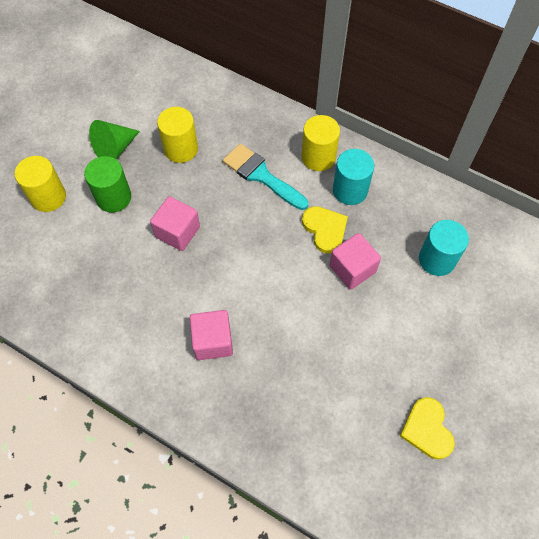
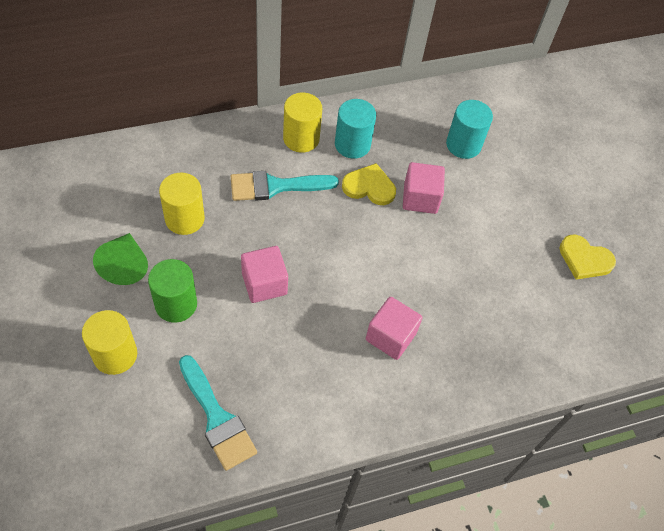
camera: 55 degrees left, 5 degrees down
(54, 287) = (217, 418): none -> turquoise brush

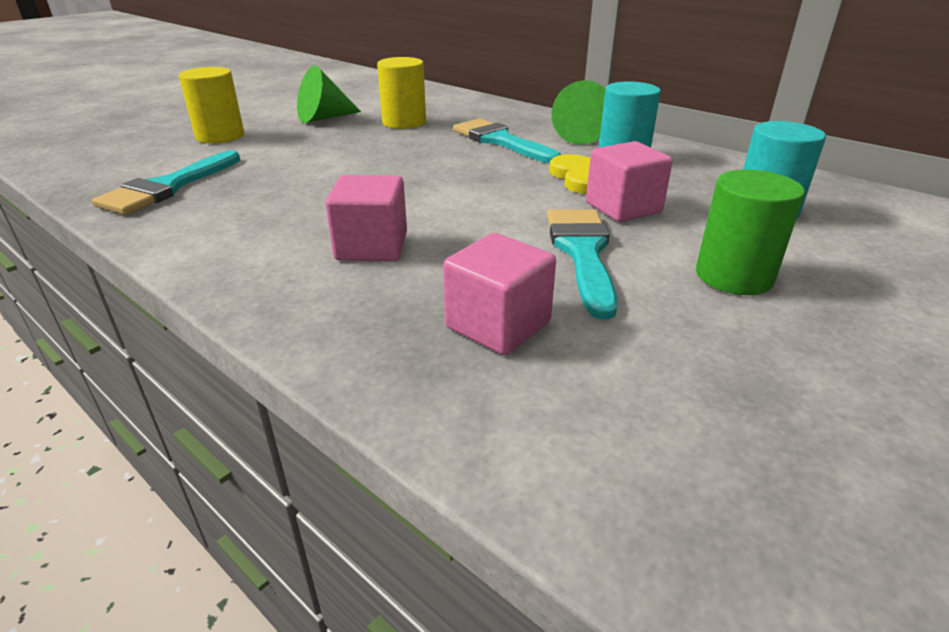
camera: 65 degrees right, 25 degrees down
(176, 304) = (300, 141): green cylinder -> green cylinder (734, 276)
(264, 283) = (369, 165): pink cube -> pink cube (498, 325)
(301, 138) = (581, 136): yellow cylinder -> green cone
(456, 250) = (582, 253): none -> turquoise brush
(584, 259) = (788, 387): yellow heart -> none

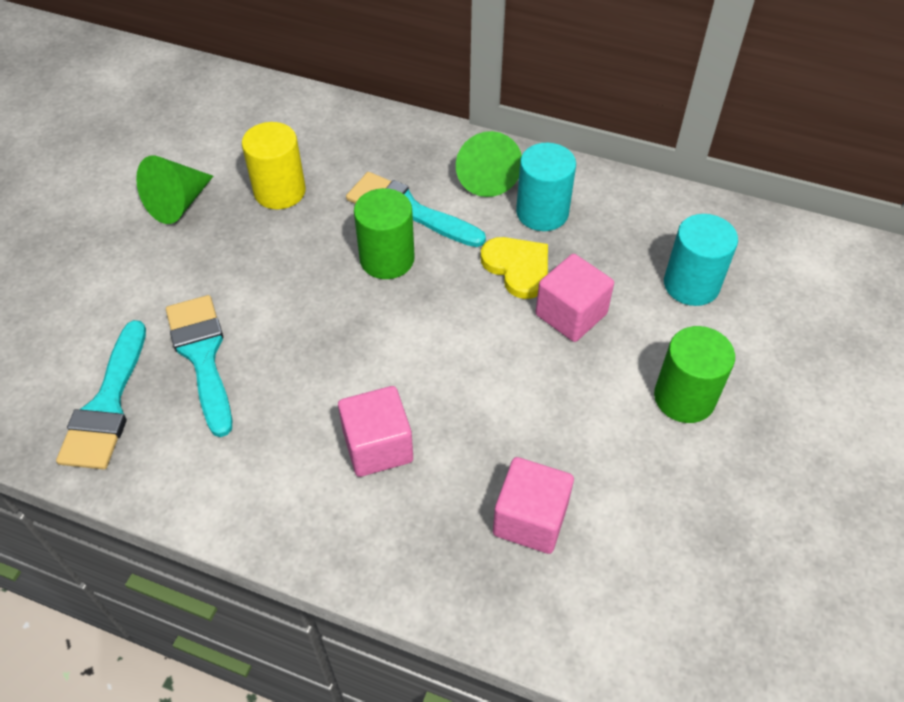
camera: 20 degrees left, 20 degrees up
(220, 136) = (82, 280): yellow cylinder -> none
(465, 158) = (387, 259): none -> green cylinder
(582, 253) = (559, 400): turquoise brush -> turquoise brush (202, 356)

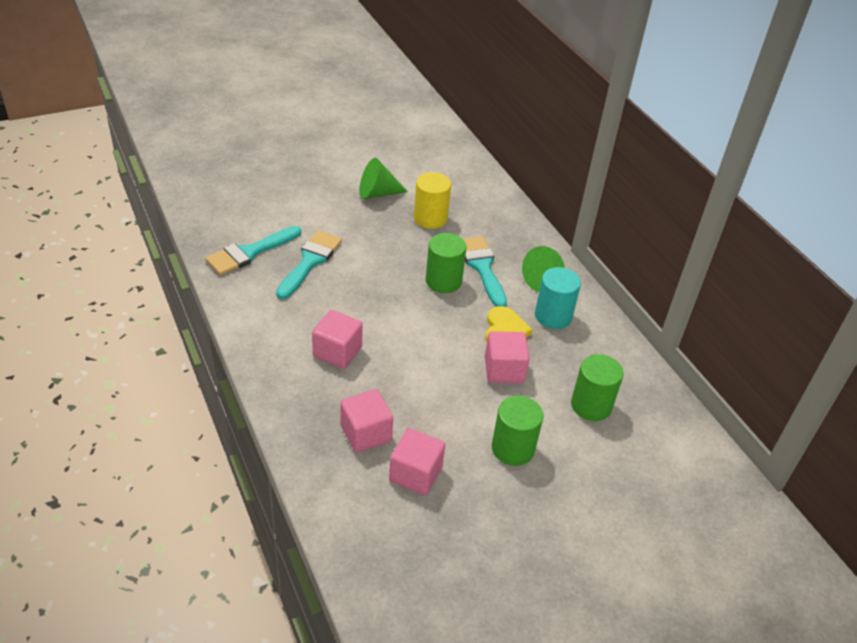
camera: 40 degrees right, 10 degrees down
(635, 517) = (415, 474): none -> pink cube
(691, 284) = (591, 405): turquoise cylinder -> green cylinder

